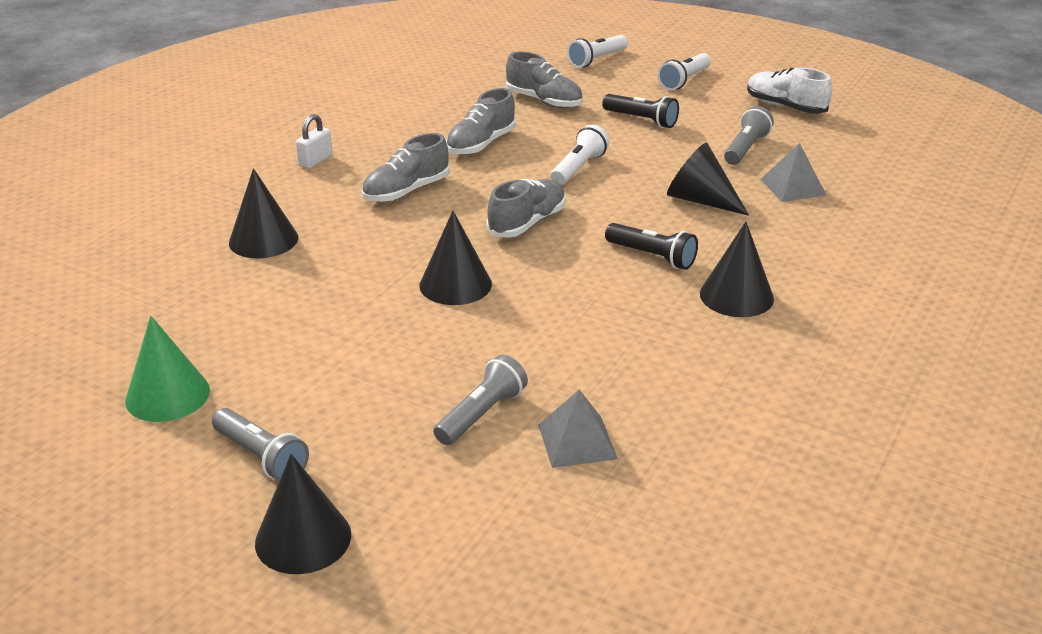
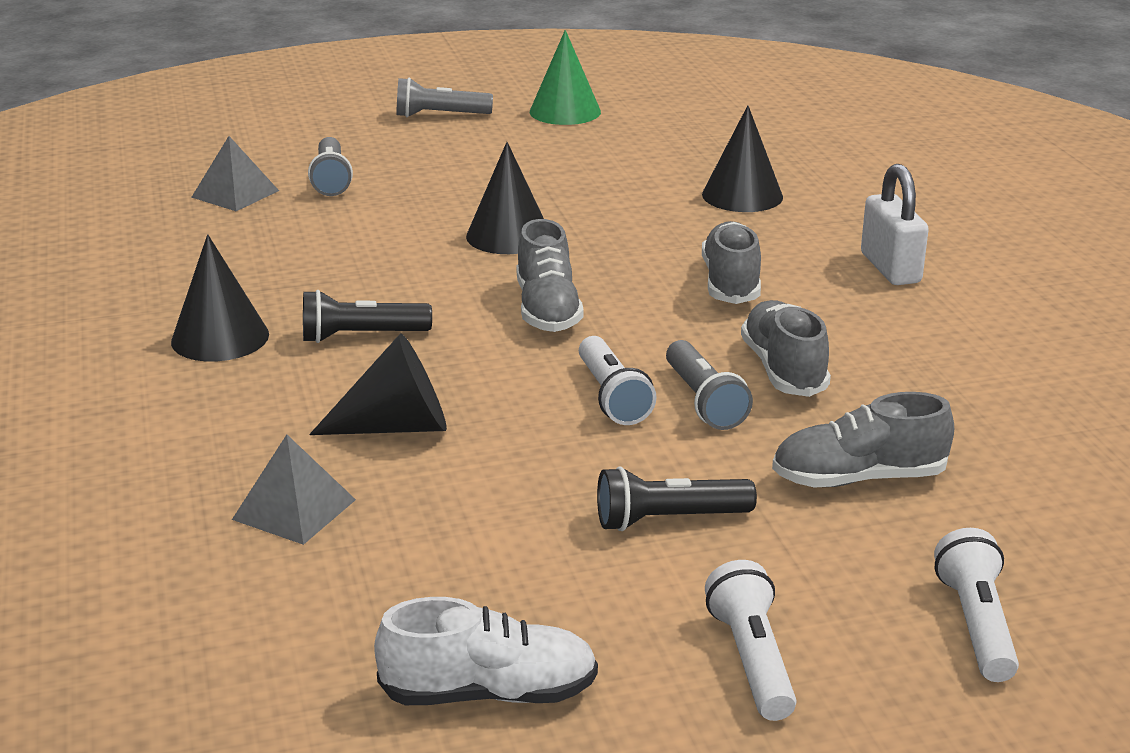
camera: 135 degrees right, 5 degrees down
(303, 538) = (344, 104): black cone -> none
(315, 161) = (890, 268): white padlock -> white padlock, size x1.51
(745, 148) = (441, 547): grey flashlight -> grey flashlight (703, 401)

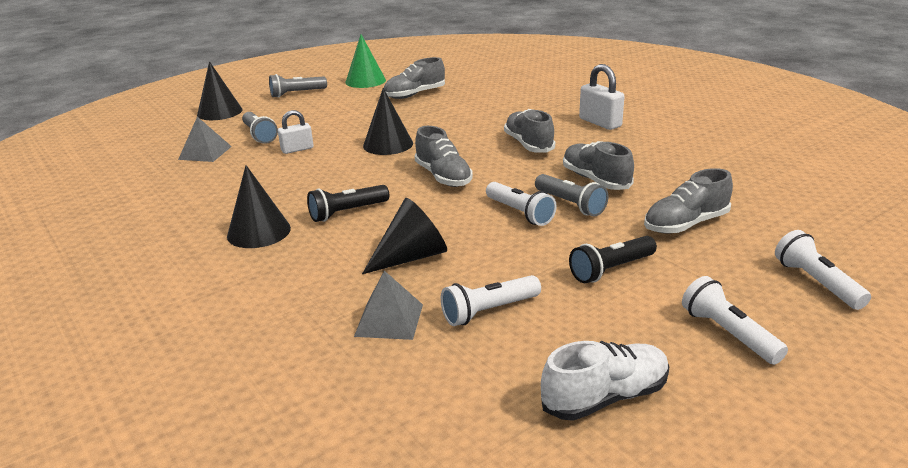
camera: 20 degrees left, 0 degrees up
(368, 216) = (297, 149): none -> white padlock
(437, 533) = (489, 311): none -> white flashlight
(623, 153) = (414, 95): none -> grey shoe
(742, 195) = (495, 103): black cone -> black cone (219, 112)

